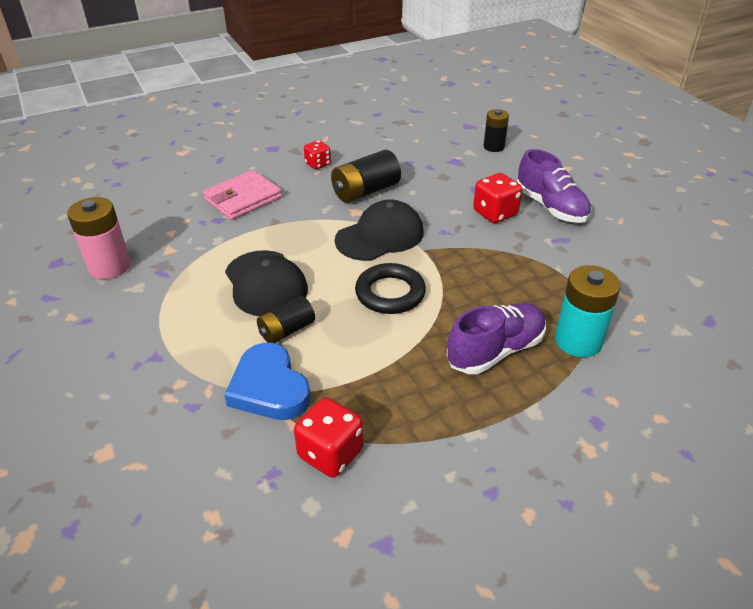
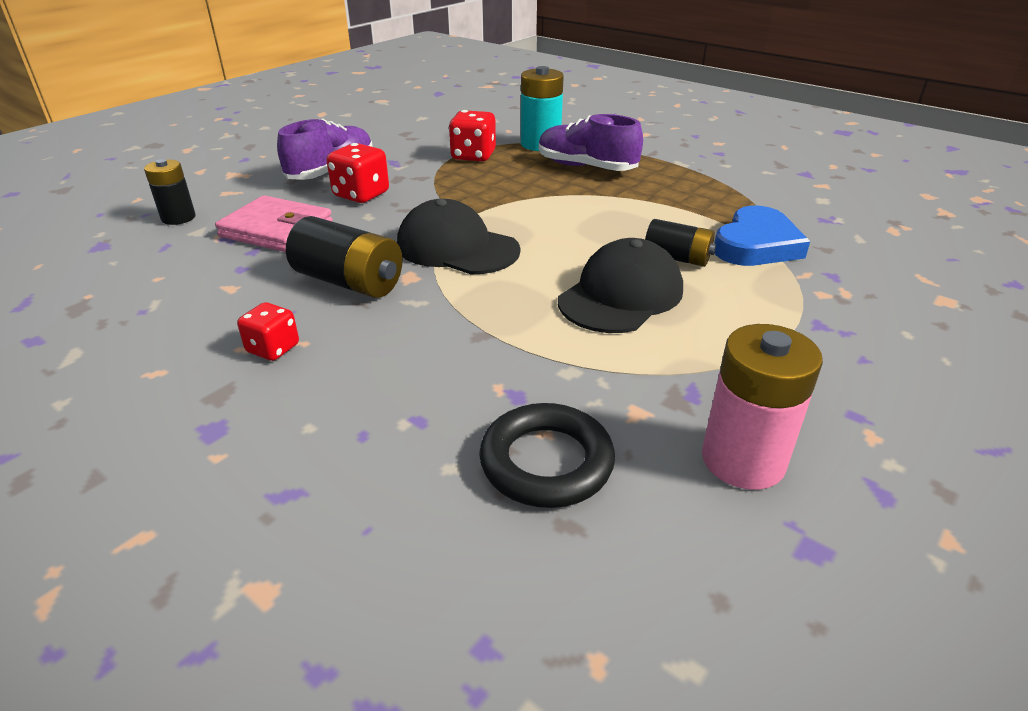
camera: 115 degrees left, 5 degrees down
(243, 199) = (434, 391): pink wallet -> pink wallet (277, 230)
(330, 453) = (774, 203): red dice -> red dice (473, 156)
(390, 293) = (558, 220): black ring -> black ring (546, 462)

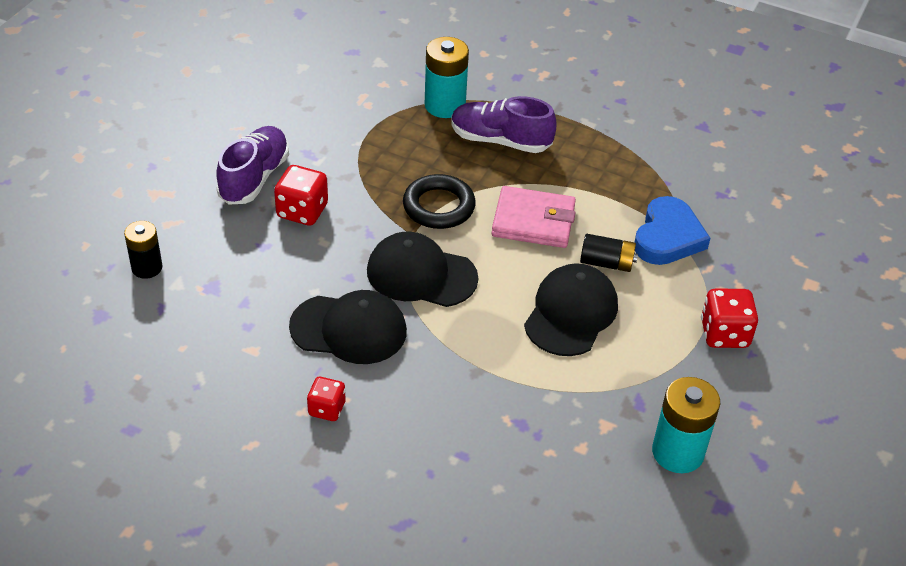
camera: 15 degrees left, 10 degrees up
(277, 230) = (250, 272): pink wallet -> pink wallet (533, 221)
(349, 282) = (349, 329): black battery -> black cap
(473, 156) = (385, 134): red dice -> red dice (724, 334)
(546, 462) = (557, 474): black ring -> black ring (438, 206)
(743, 460) = (678, 452): pink battery -> turquoise battery

